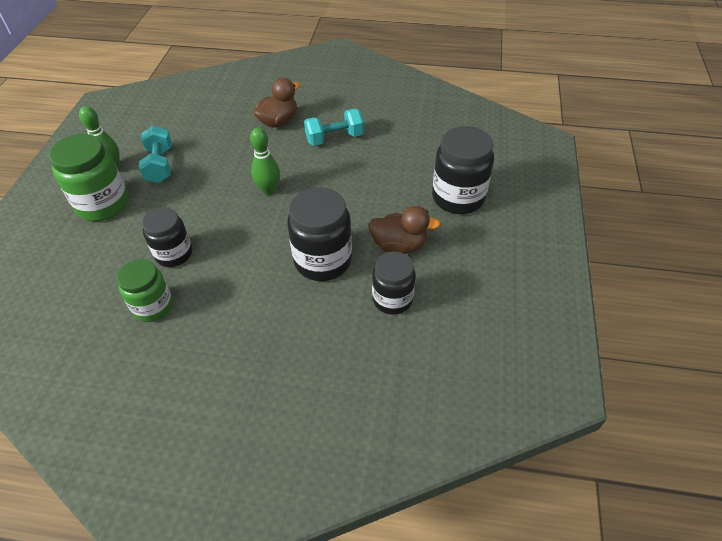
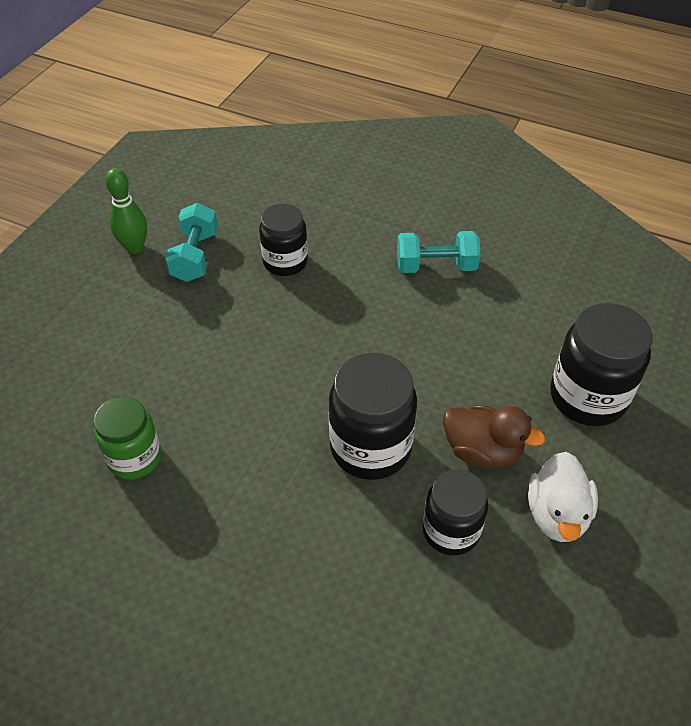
camera: 15 degrees right, 0 degrees up
(103, 204) = (110, 296): green jar -> none
(174, 254) = (179, 389): black jar -> black jar (285, 262)
(269, 190) = (326, 325): green bowling pin -> none
(278, 121) = (366, 225): brown duck -> none
(459, 272) = (557, 514): none -> white duck

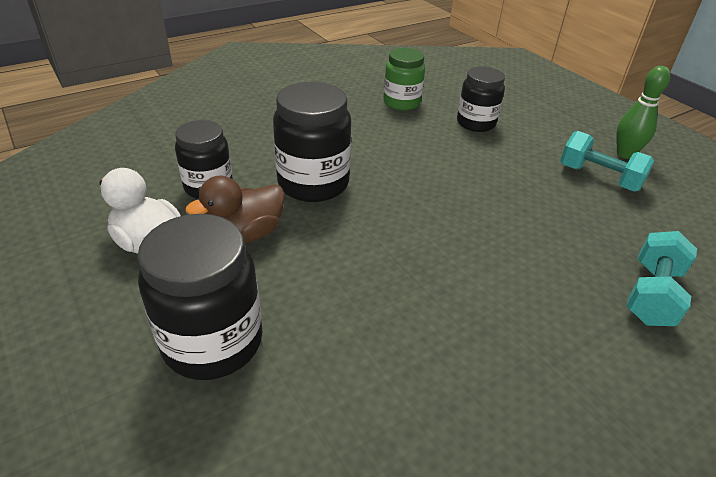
camera: 120 degrees right, 10 degrees down
(285, 262) = (566, 222): black jar -> black jar (476, 123)
(436, 266) = (499, 329): turquoise dumbbell -> turquoise dumbbell (651, 294)

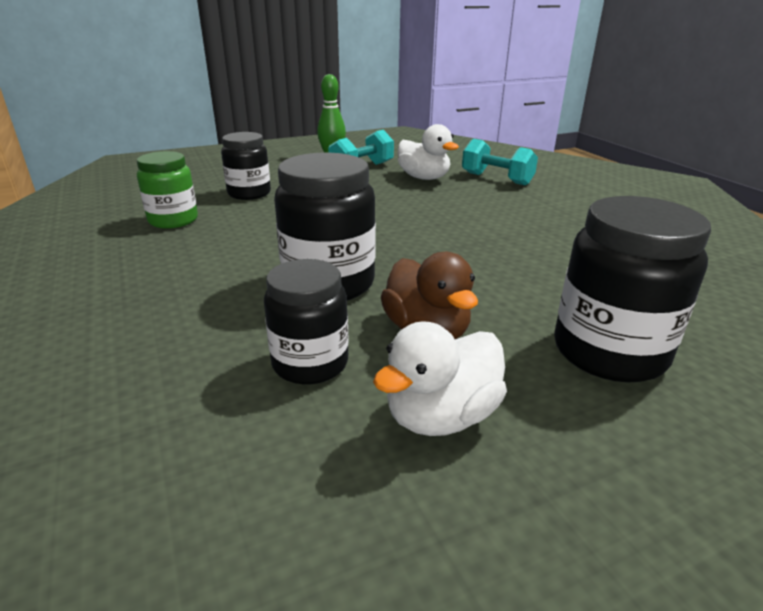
camera: 80 degrees left, 10 degrees down
(602, 226) = (424, 178): none -> white duck

